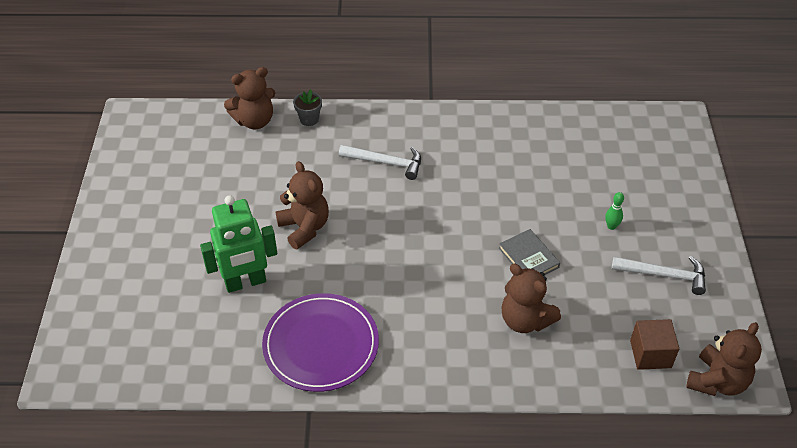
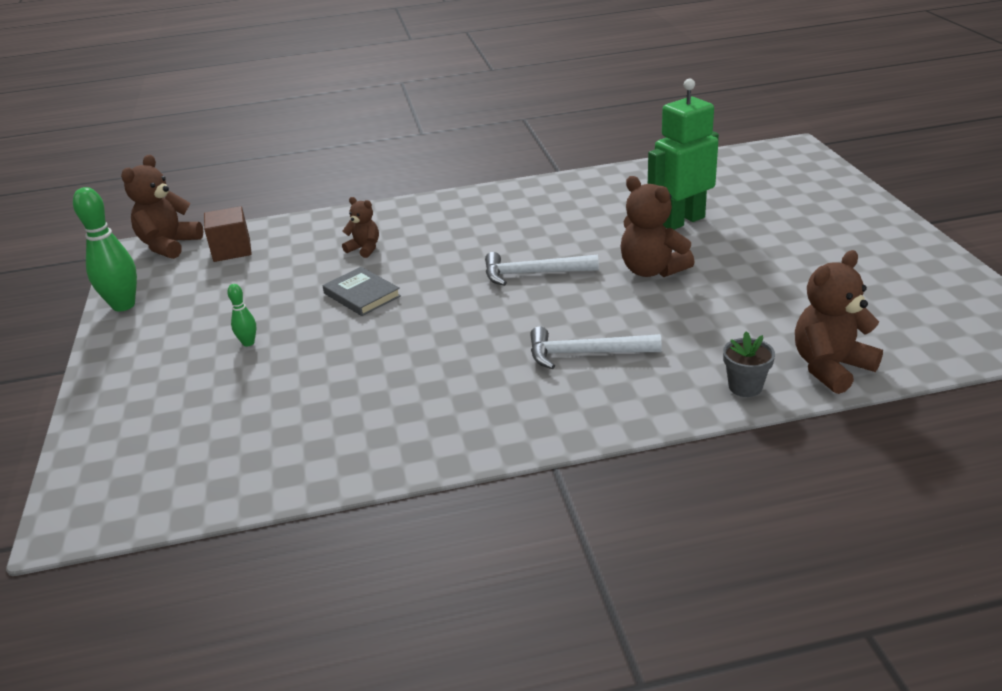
camera: 170 degrees right, 15 degrees down
(321, 345) = (571, 200): purple plate -> none
(525, 320) = (364, 249): brown teddy bear -> brown teddy bear, size x0.57
(665, 275) = (192, 309): white hammer -> white hammer (532, 273)
(726, 296) = (123, 305): none -> green bowling pin

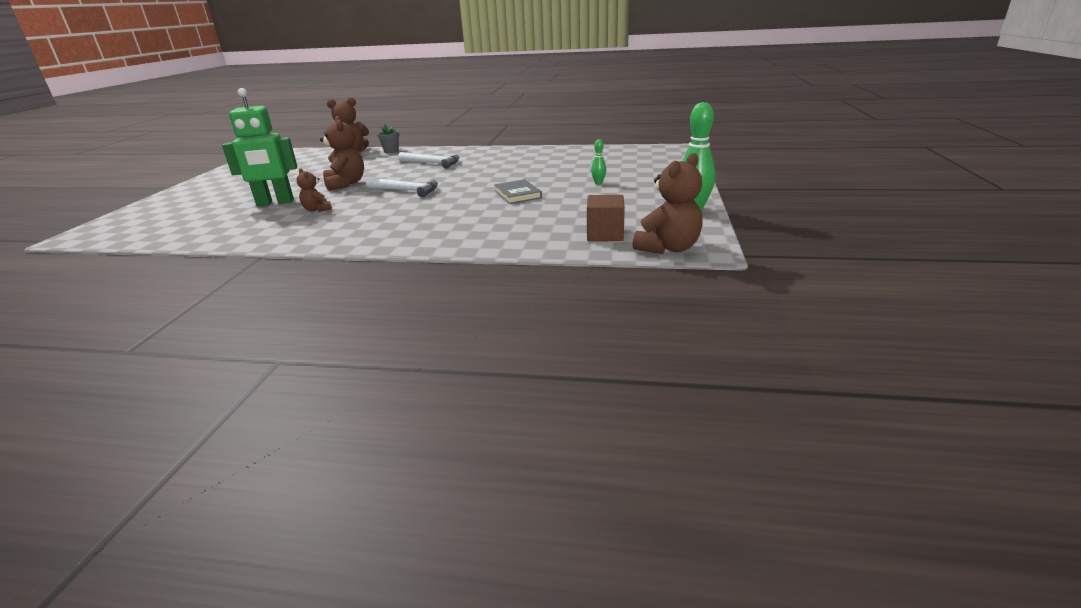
camera: 160 degrees left, 5 degrees down
(364, 249) = (494, 218): brown teddy bear -> brown teddy bear (317, 209)

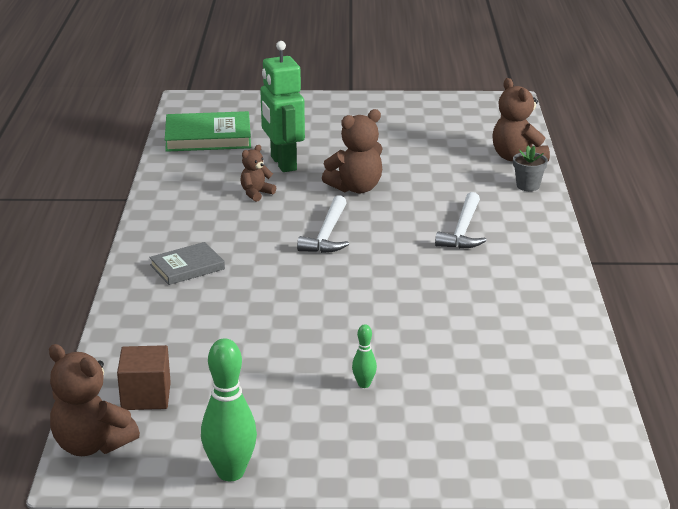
camera: 80 degrees right, 0 degrees up
(178, 227) = (208, 137): none -> green book
(517, 194) = (309, 318): grey book -> grey book (187, 267)

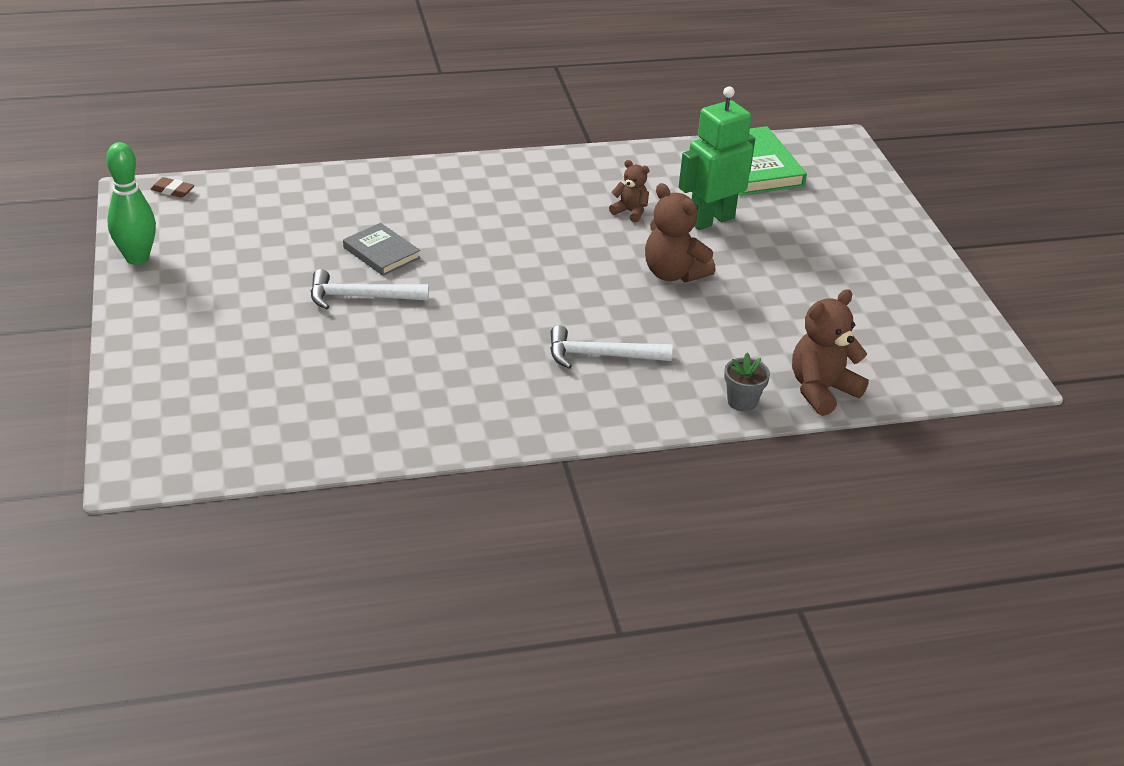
camera: 75 degrees right, 10 degrees up
(91, 445) = (172, 191): brown teddy bear -> brown eraser
(146, 396) = (242, 204): brown cube -> none
(187, 267) = (461, 193): grey book -> grey book (381, 252)
(327, 235) = (555, 265): white hammer -> white hammer (360, 297)
(364, 384) = (273, 313): green bowling pin -> none

